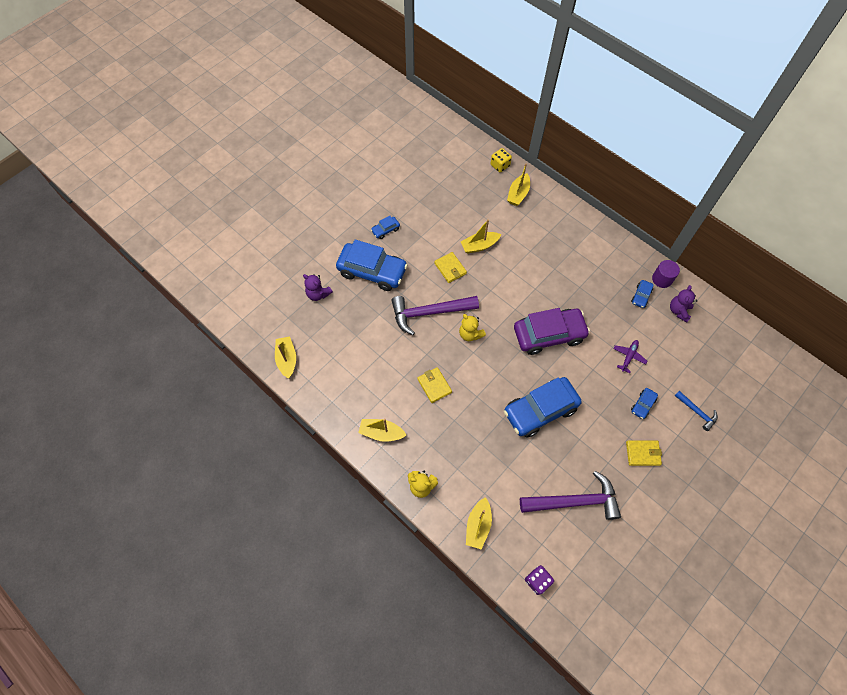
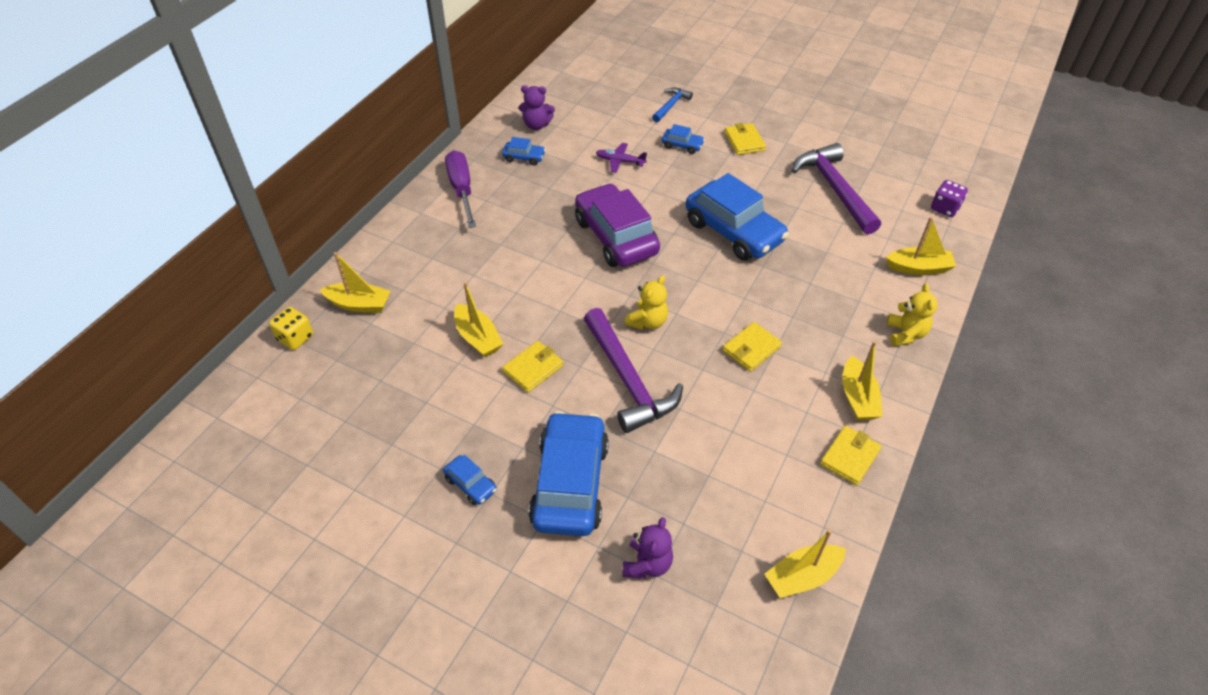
camera: 105 degrees left, 15 degrees down
(344, 410) = (849, 457): none -> yellow wallet
(611, 255) = (462, 189): none -> purple screwdriver
(662, 279) = (491, 141): purple cylinder -> none

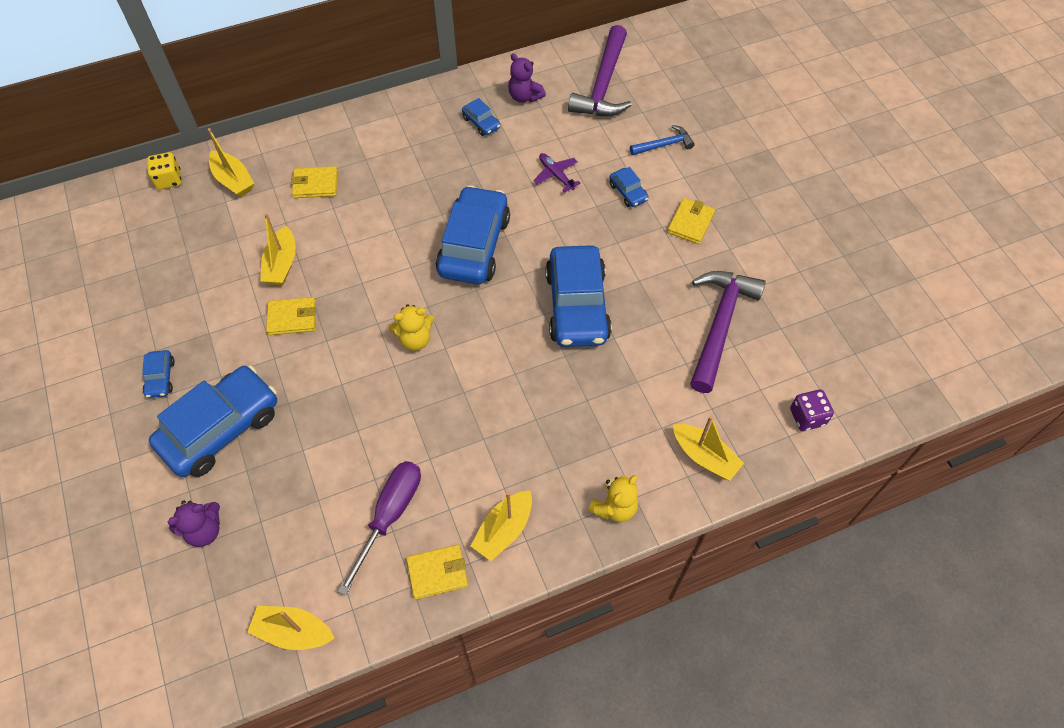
camera: 40 degrees right, 10 degrees up
(462, 189) = (402, 124): purple screwdriver -> purple screwdriver (390, 515)
(616, 237) = (474, 245): purple car -> blue car
(628, 380) = (346, 378): purple hammer -> purple hammer (603, 85)
(751, 349) = (468, 422): yellow wallet -> yellow wallet (315, 184)

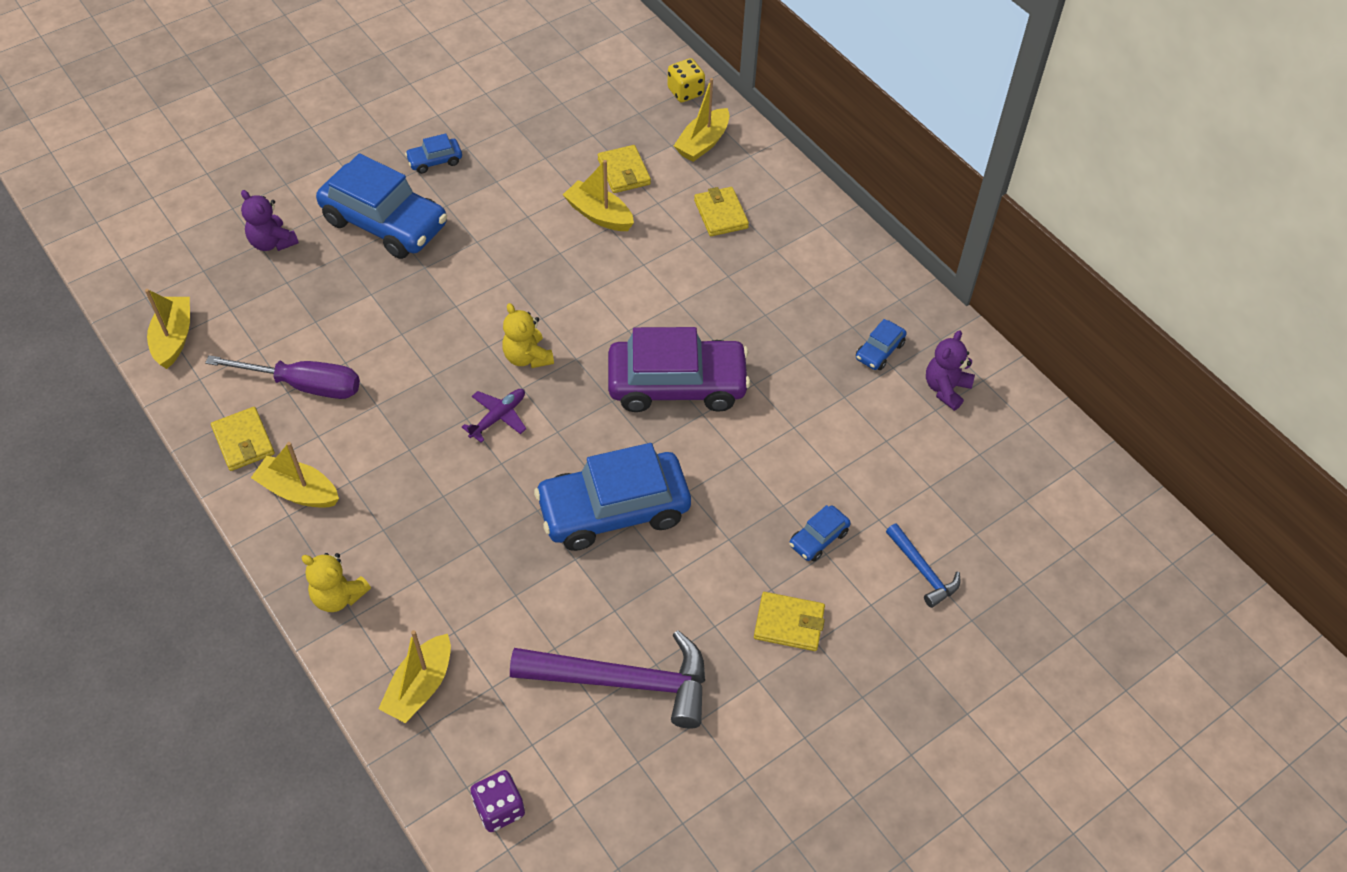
camera: 75 degrees right, 5 degrees down
(281, 264) = (599, 215): yellow boat -> yellow boat turned 45 degrees clockwise
(292, 318) = (531, 242): yellow wallet -> yellow wallet (624, 172)
(474, 245) = (677, 385): blue car -> purple car
(556, 175) = (819, 450): purple plane -> purple plane (498, 417)
(603, 85) = (1007, 477): purple hammer -> none

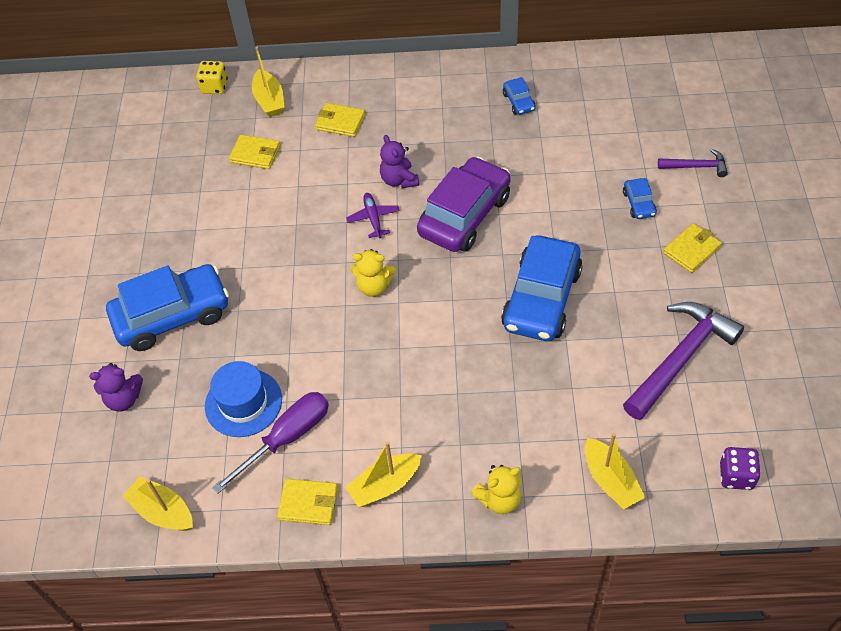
camera: 50 degrees left, 0 degrees up
(323, 330) = (243, 403): none -> blue hat
(435, 161) = (140, 257): blue car -> none
(498, 417) = (413, 328): purple plane -> purple plane (373, 218)
(599, 215) = (281, 186): yellow boat -> none
(923, 571) = (696, 166): blue hammer -> purple hammer
(946, 389) = (572, 87): purple teddy bear -> purple teddy bear (399, 180)

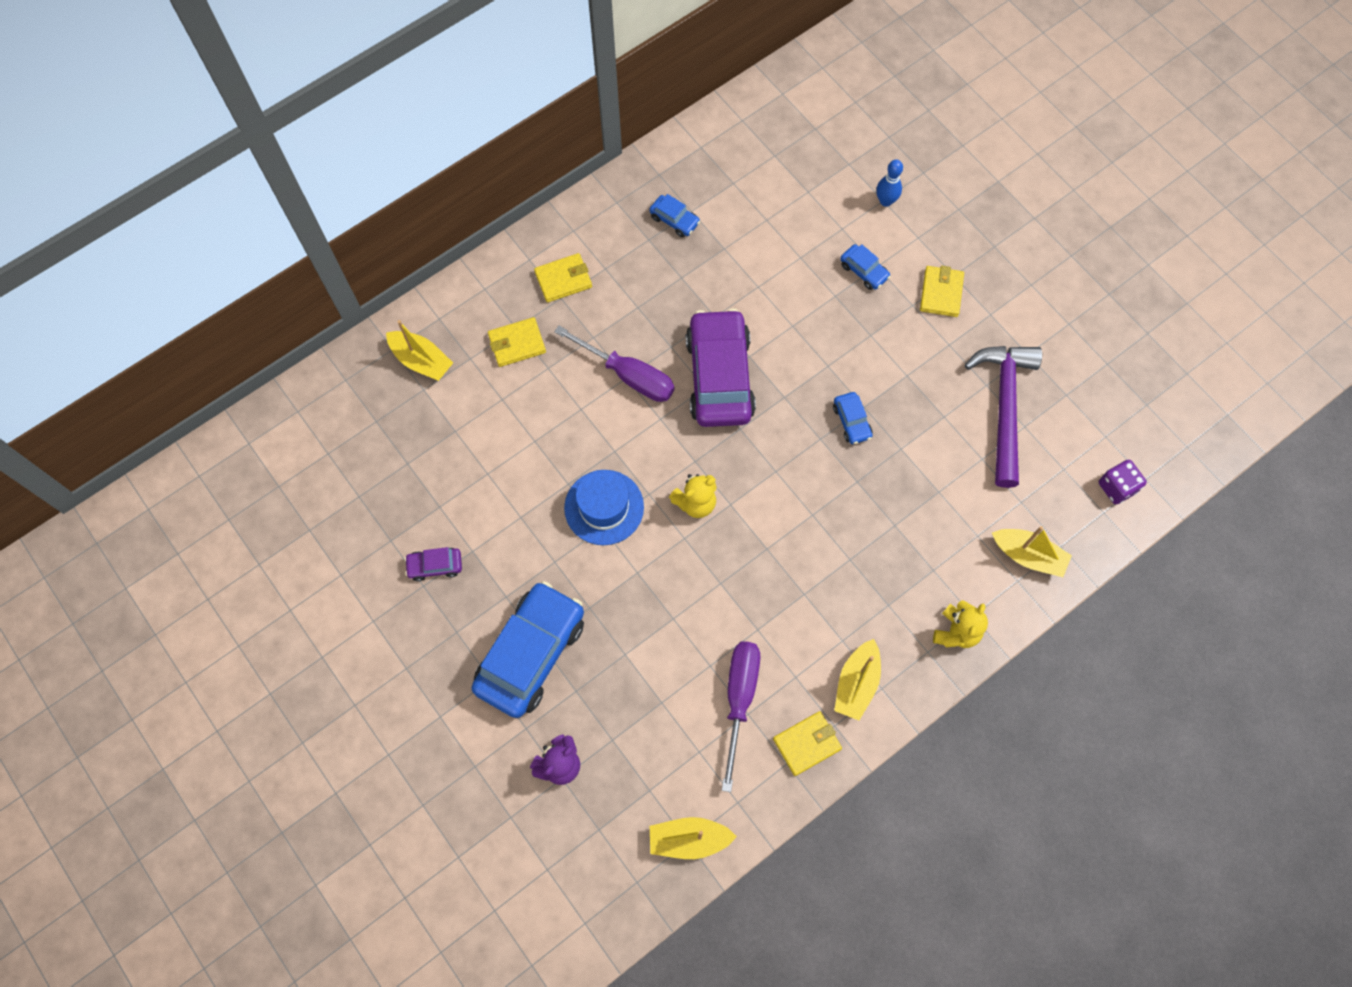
camera: 40 degrees left, 15 degrees up
(163, 224) = (435, 566): none -> purple car
(214, 87) = (347, 378): yellow dice -> none
(243, 403) = (673, 693): blue hat -> blue hat (604, 507)
(255, 154) = (460, 431): yellow wallet -> yellow wallet (563, 279)
(373, 218) = (637, 432): purple plane -> none
(399, 180) = (628, 375): purple teddy bear -> purple screwdriver
(541, 299) = (851, 421): blue car -> blue car, size x0.43
(696, 166) = (885, 201): purple hammer -> blue bowling pin

